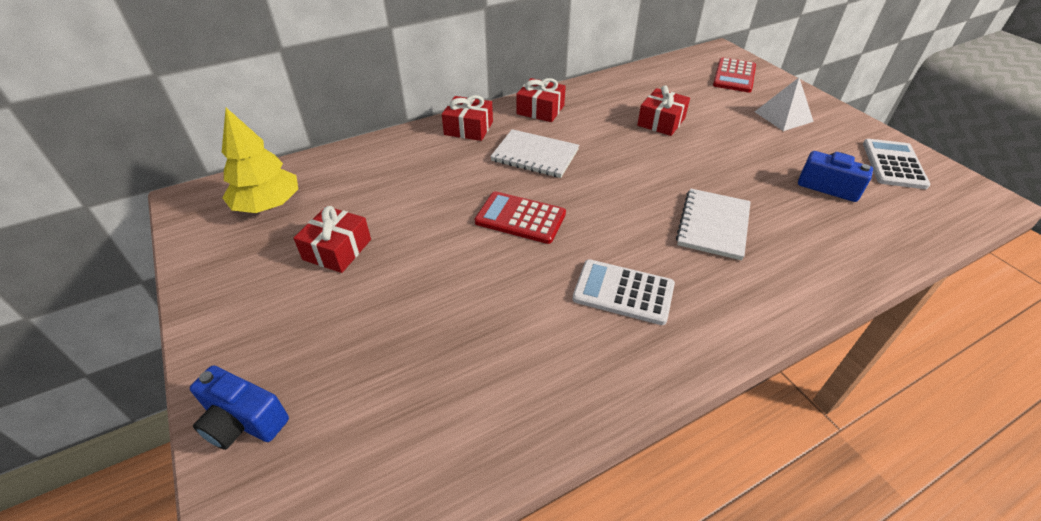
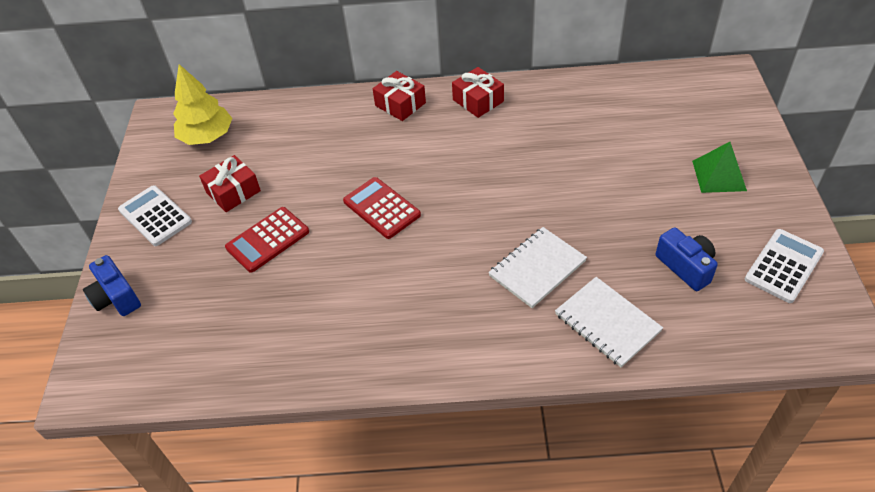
camera: 30 degrees right, 5 degrees up
(535, 155) = (437, 150): white notebook -> white notebook (607, 323)
(623, 292) = (413, 300): white calculator -> white calculator (155, 216)
(661, 122) = (583, 146): red gift -> none
(734, 76) = (713, 110): red calculator -> red calculator (267, 240)
(783, 116) = (719, 175): white pyramid -> green pyramid

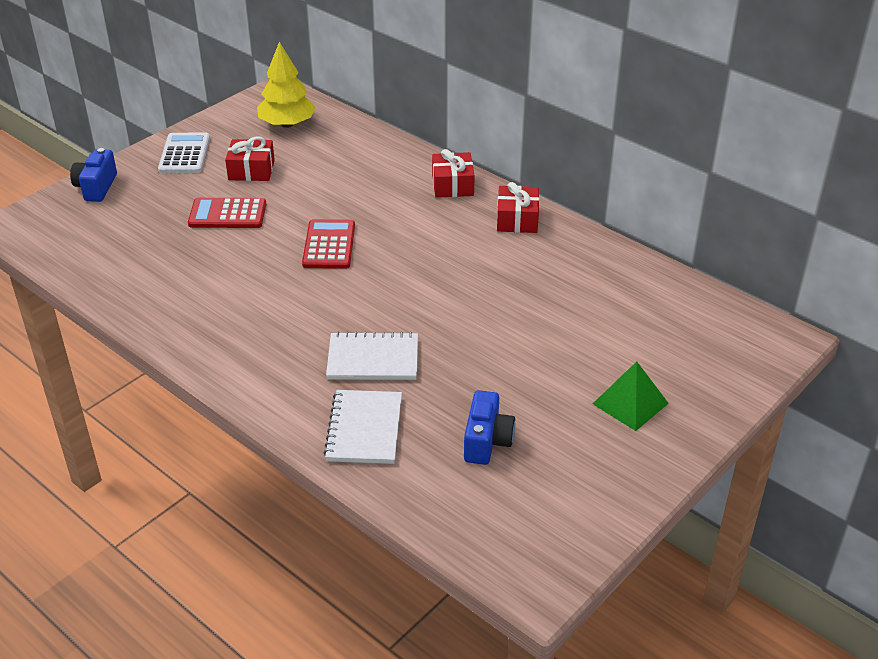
camera: 40 degrees right, 10 degrees down
(783, 266) = (570, 501): white calculator -> none

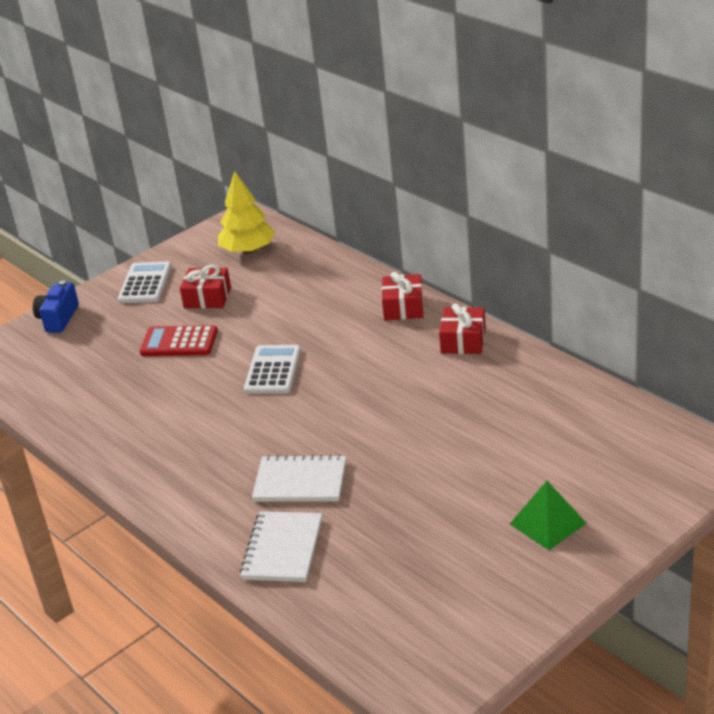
camera: 10 degrees right, 5 degrees down
(329, 245) = (273, 370): red calculator -> white calculator
(487, 441) = (399, 560): blue camera -> none

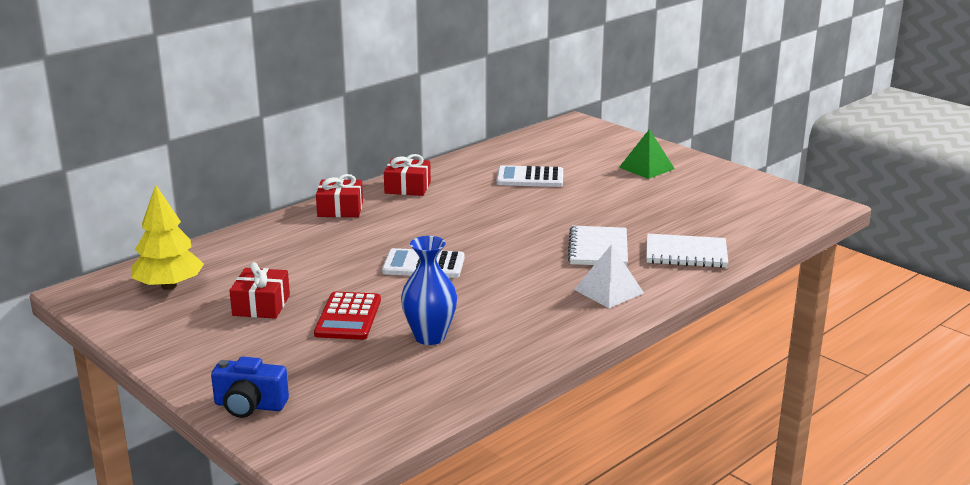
camera: 95 degrees left, 10 degrees down
(136, 387) = (430, 337): none -> blue vase
(145, 283) = (200, 348): white calculator -> white calculator (530, 178)
(201, 489) = (608, 291): none -> white pyramid

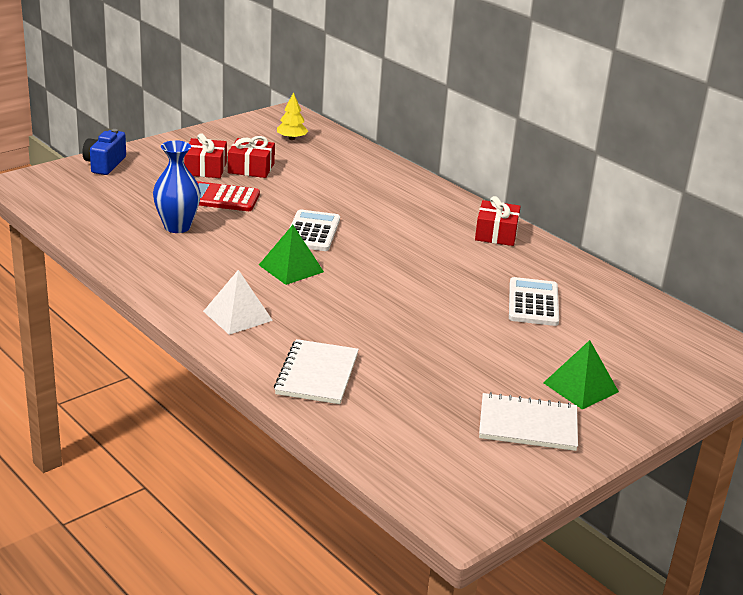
camera: 90 degrees right, 5 degrees up
(169, 286) = (291, 138): yellow tree -> yellow tree, size x0.57
(340, 209) = (439, 201): red gift -> red gift (205, 168)
(506, 271) = (291, 268): none -> green pyramid
(598, 249) = (336, 322): white notebook -> white notebook (528, 425)

